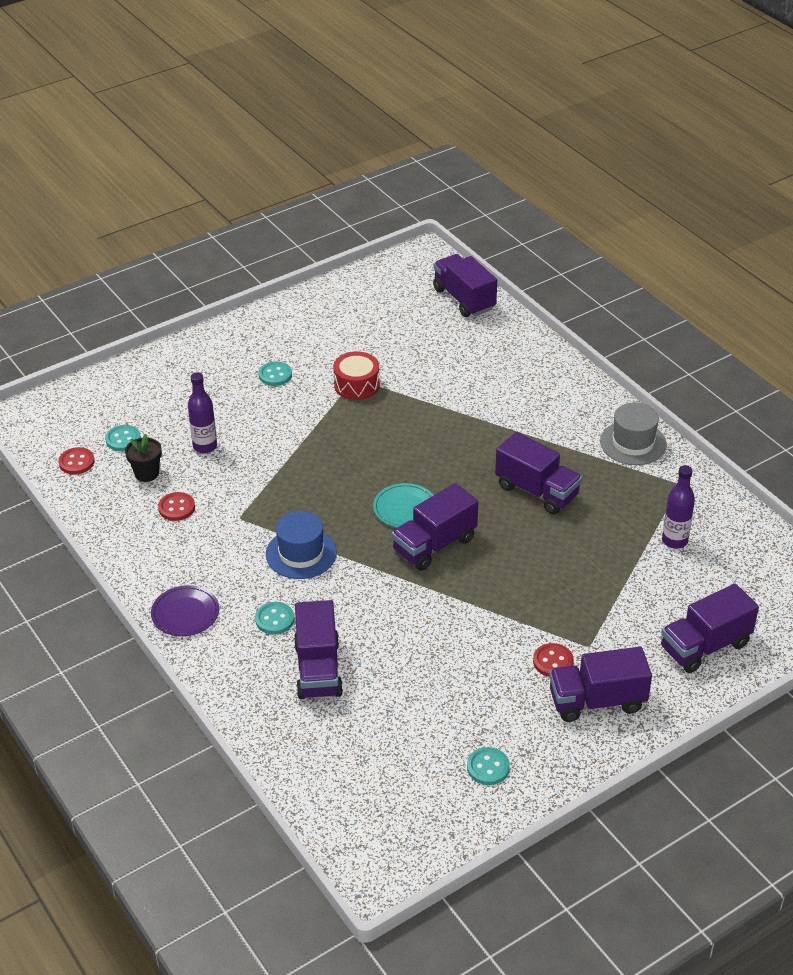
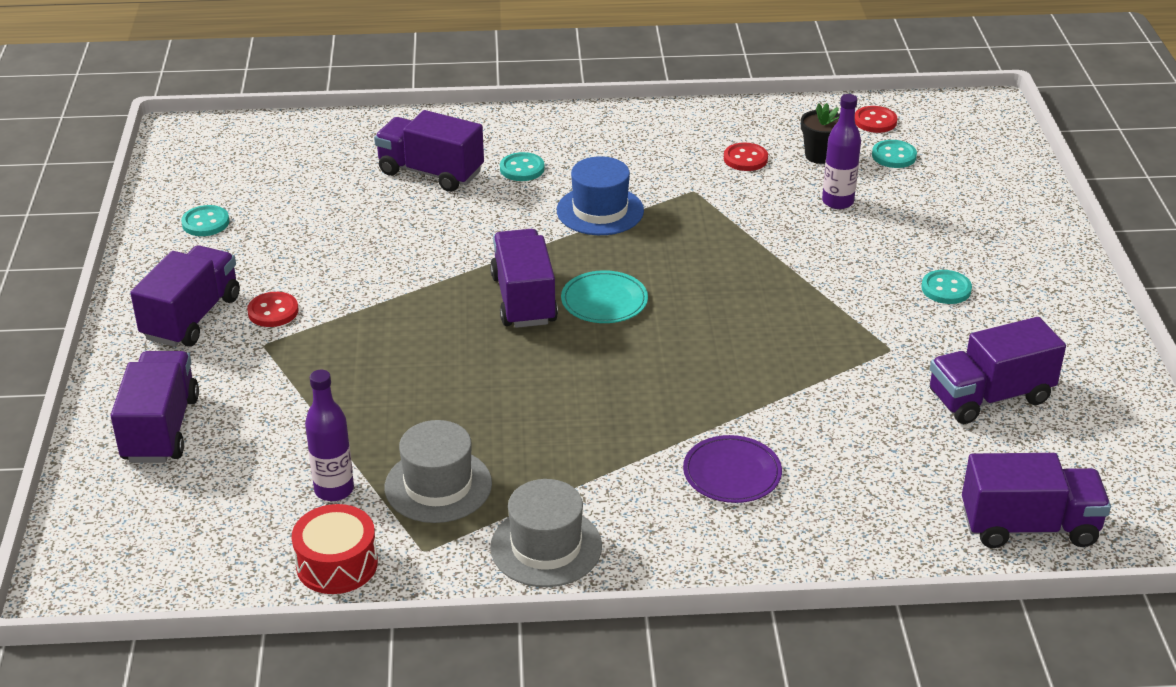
camera: 120 degrees right, 5 degrees down
(185, 613) = (583, 125): purple plate -> purple plate (732, 473)
(356, 385) = (876, 346): red drum -> red drum (337, 564)
(537, 491) = (536, 413): purple truck -> purple truck (989, 397)
(630, 502) = (438, 485): none -> grey hat

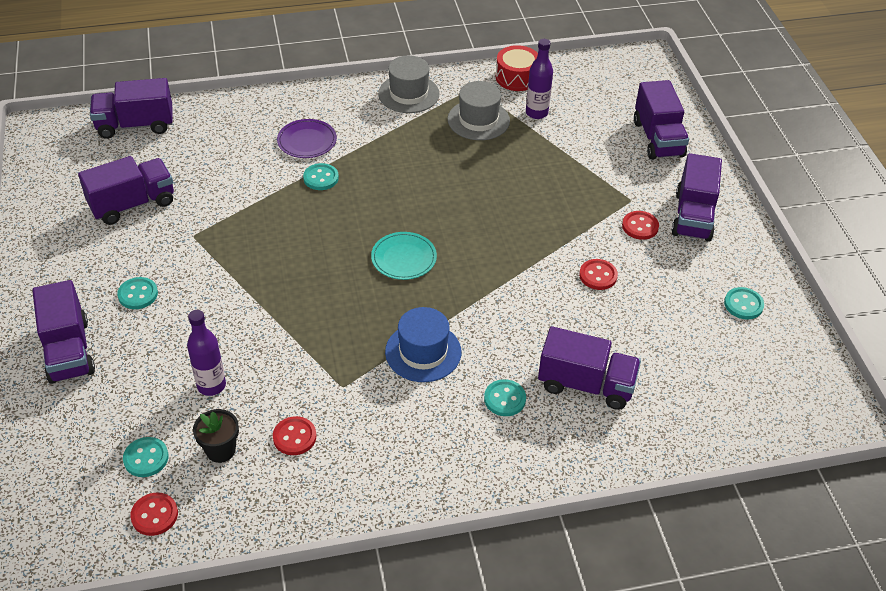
camera: 170 degrees right, 10 degrees up
(362, 263) = (598, 275): none -> red button
(524, 299) = (464, 253): purple truck -> purple truck (68, 351)
(710, 412) = (321, 178): none -> turquoise button

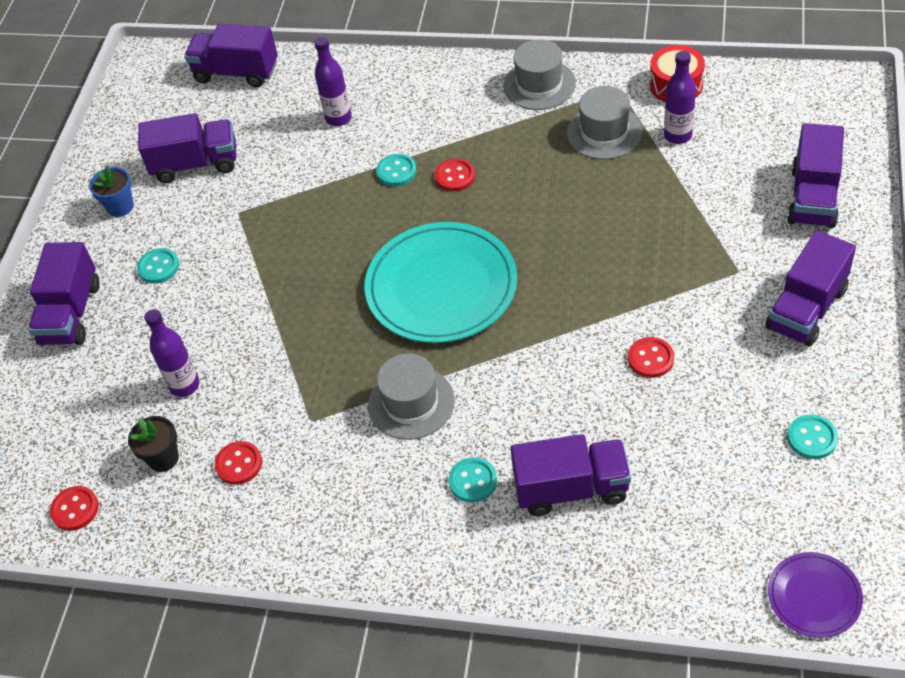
camera: 30 degrees right, 5 degrees up
(75, 252) = (120, 207): none -> blue flower pot
(146, 458) = (92, 447): turquoise button -> none
(249, 146) = (338, 118): none -> purple bottle
(307, 141) = (401, 123): purple plate -> purple plate (814, 596)
(404, 258) = (441, 286): turquoise plate -> turquoise plate, size x2.02
(423, 352) = (411, 403): blue hat -> grey hat
(586, 384) = (571, 488): purple truck -> purple truck turned 45 degrees counterclockwise
(640, 226) = (732, 308): red button -> red button (455, 176)

